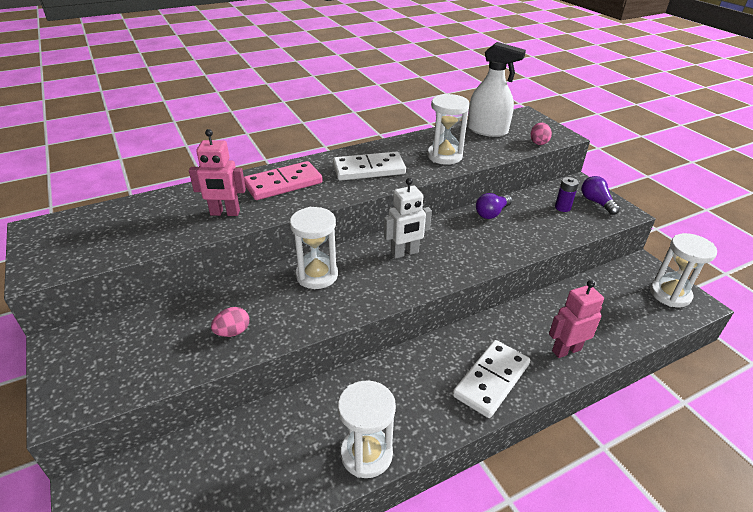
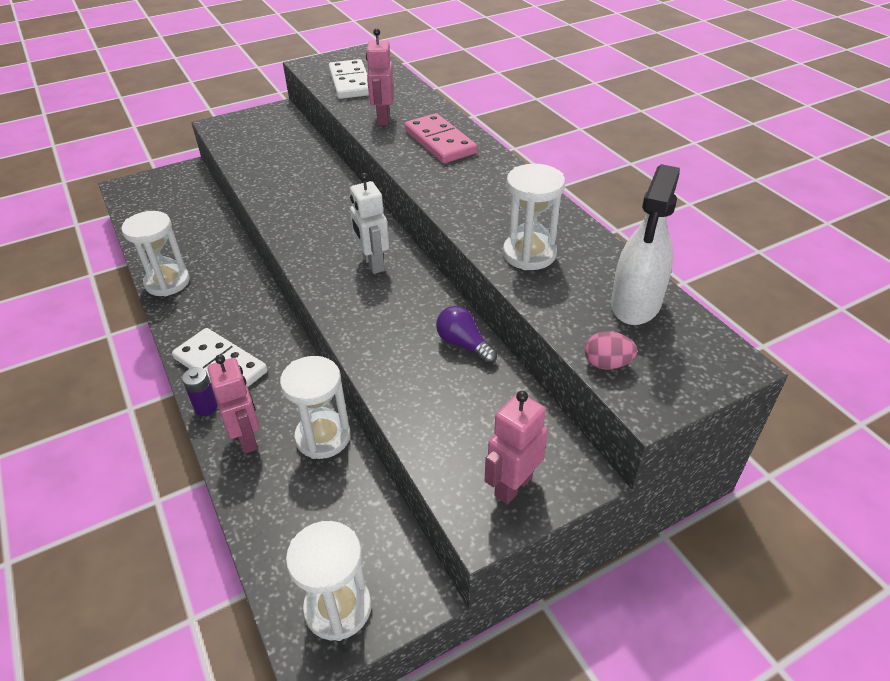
camera: 90 degrees right, 5 degrees up
(233, 332) = (271, 174): pink egg -> none
(317, 275) = (339, 208): white hourglass -> white hourglass (323, 437)
(369, 169) = (480, 193): white domino -> white domino (350, 82)
(562, 207) = (489, 432): purple battery -> purple battery (206, 407)
(596, 202) = (513, 486): purple light bulb -> pink robot

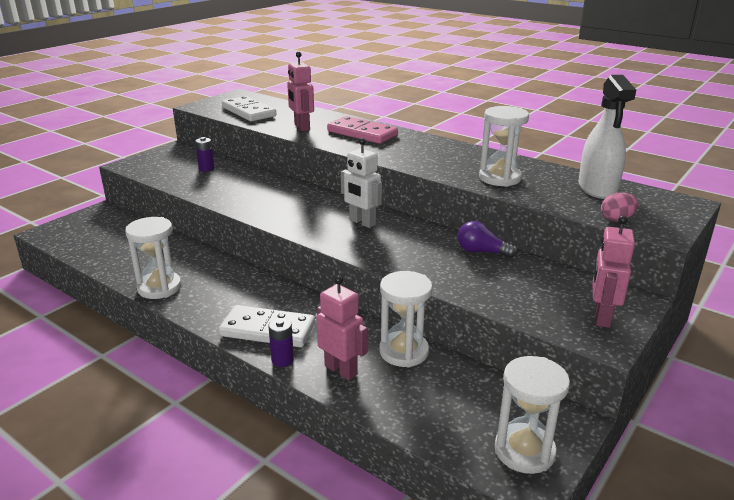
camera: 25 degrees left, 15 degrees down
(283, 147) = (206, 169): none -> purple battery

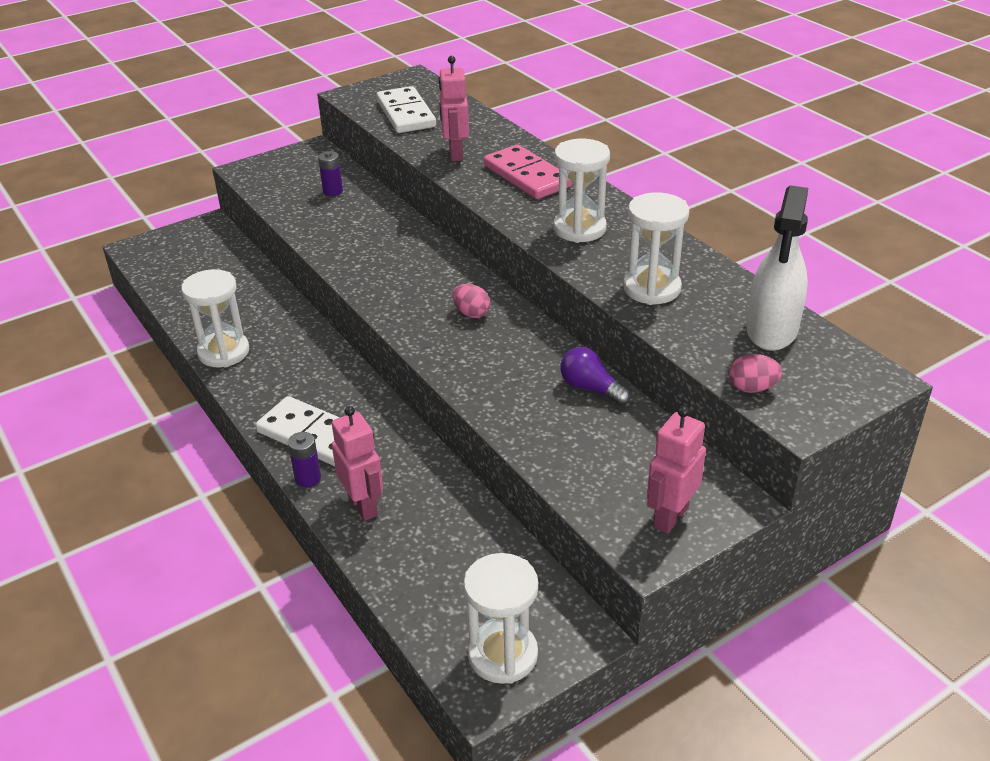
camera: 20 degrees right, 10 degrees up
(362, 222) = (471, 313): white robot -> pink egg
(404, 351) = (446, 498): white hourglass -> white hourglass (579, 229)

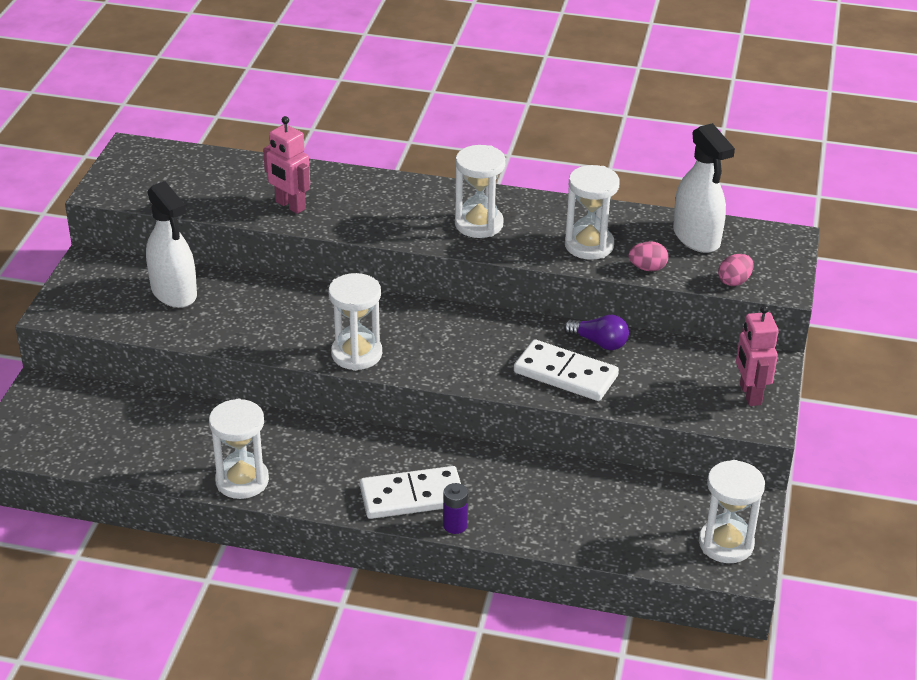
camera: 45 degrees left, 0 degrees up
(333, 191) = (174, 292): purple battery -> white spray bottle
(363, 506) = (520, 518): pink robot -> none
(384, 293) = (356, 354): none -> white hourglass
(406, 114) = (187, 187): white domino -> white domino (565, 374)
(471, 313) = (445, 334): pink egg -> pink egg (647, 268)
(527, 176) = (377, 199): pink domino -> none
(590, 388) = (599, 342): purple light bulb -> purple light bulb turned 150 degrees counterclockwise

